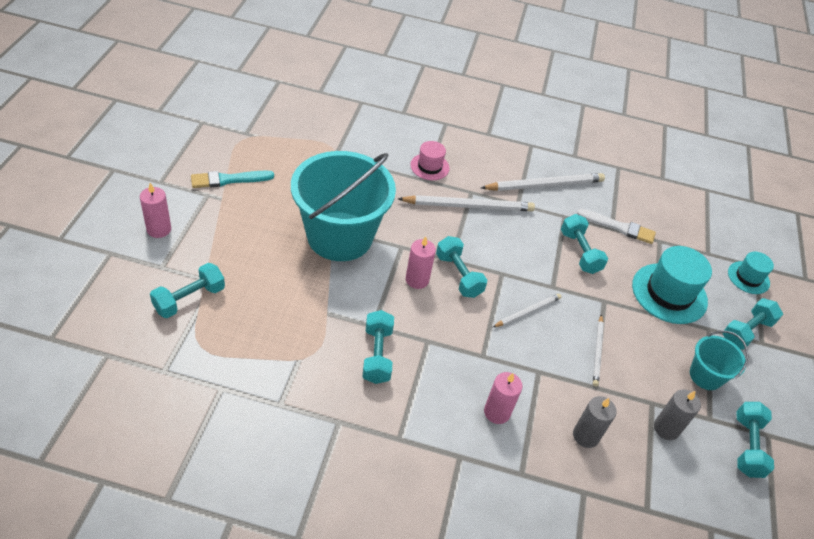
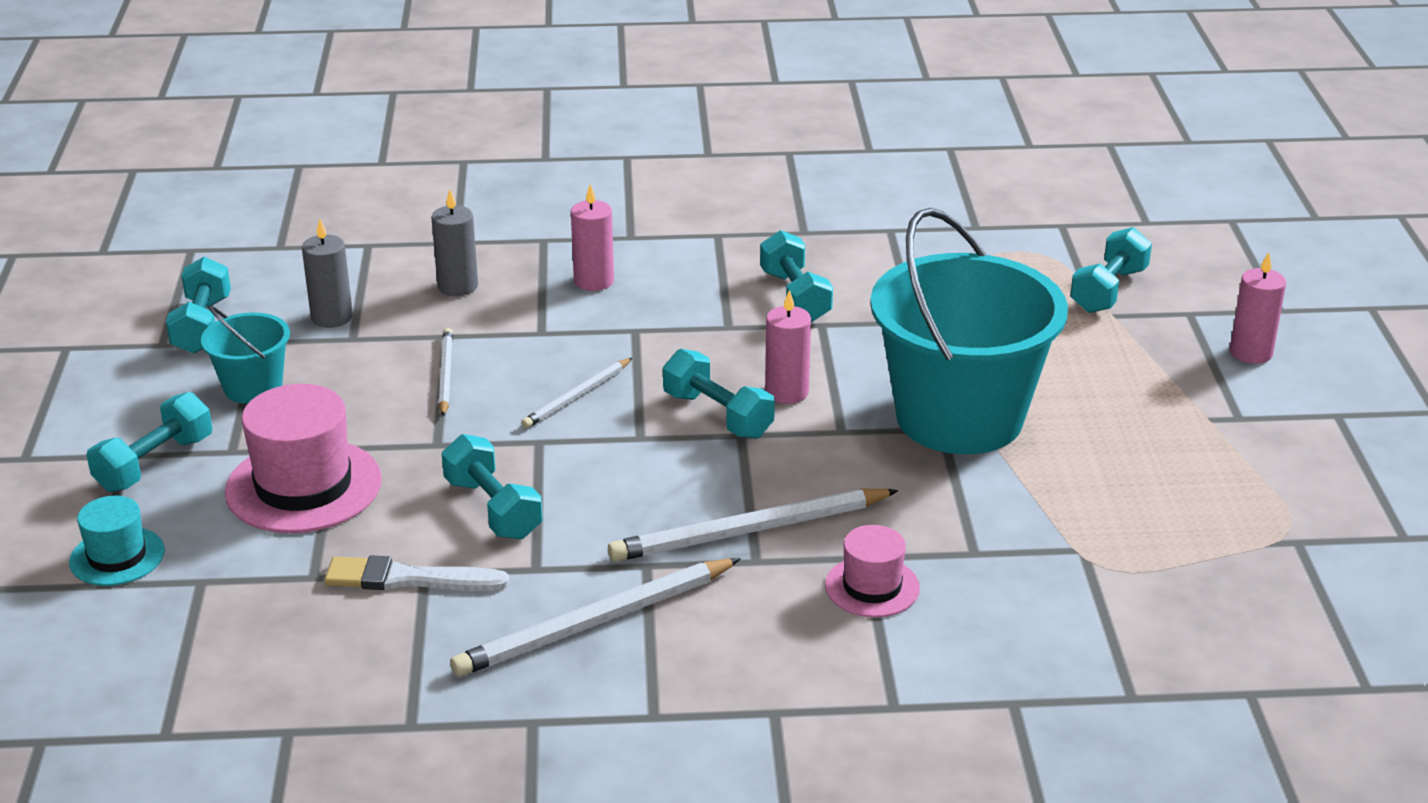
camera: 170 degrees right, 15 degrees down
(229, 180) = (1231, 449): turquoise brush -> none
(669, 293) = (303, 486): turquoise hat -> pink hat

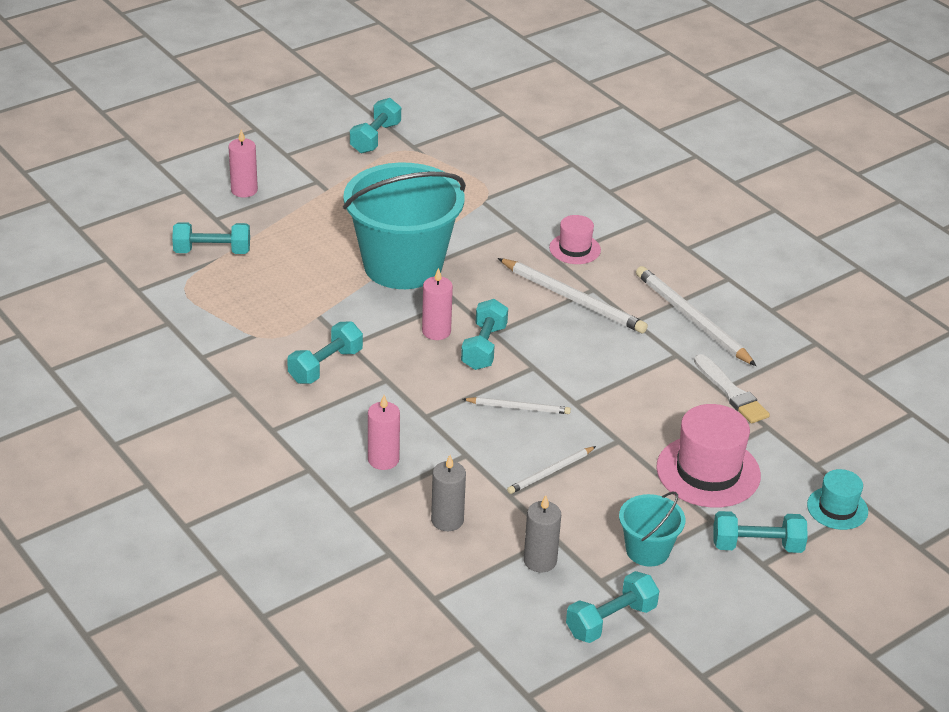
camera: 125 degrees left, 5 degrees up
(493, 509) = (649, 391): turquoise dumbbell -> turquoise dumbbell (375, 138)
(595, 623) = (692, 319): white pencil -> white pencil turned 150 degrees counterclockwise

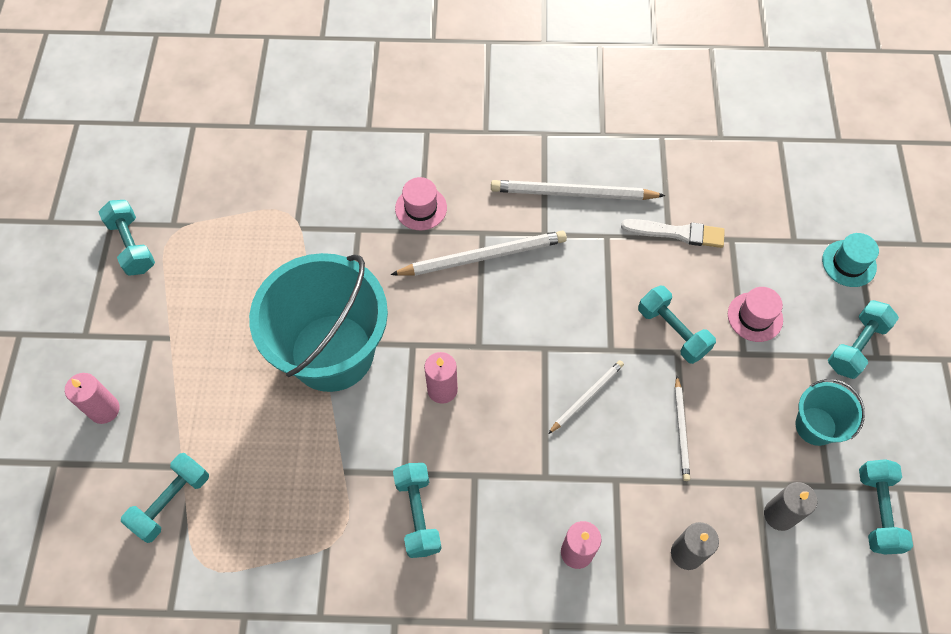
camera: 50 degrees left, 25 degrees up
(484, 347) = (492, 367): turquoise dumbbell -> turquoise dumbbell (672, 331)
(708, 471) = (755, 317): pink hat -> pink hat, size x0.57

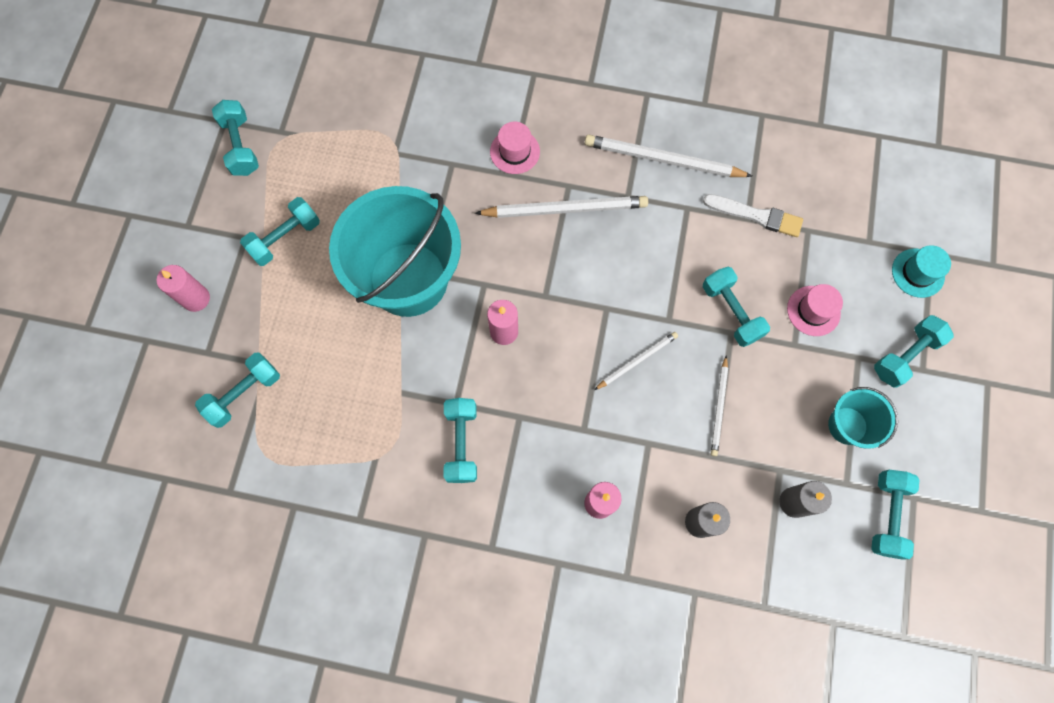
camera: 10 degrees right, 10 degrees up
(193, 331) = (285, 238): none -> turquoise dumbbell

